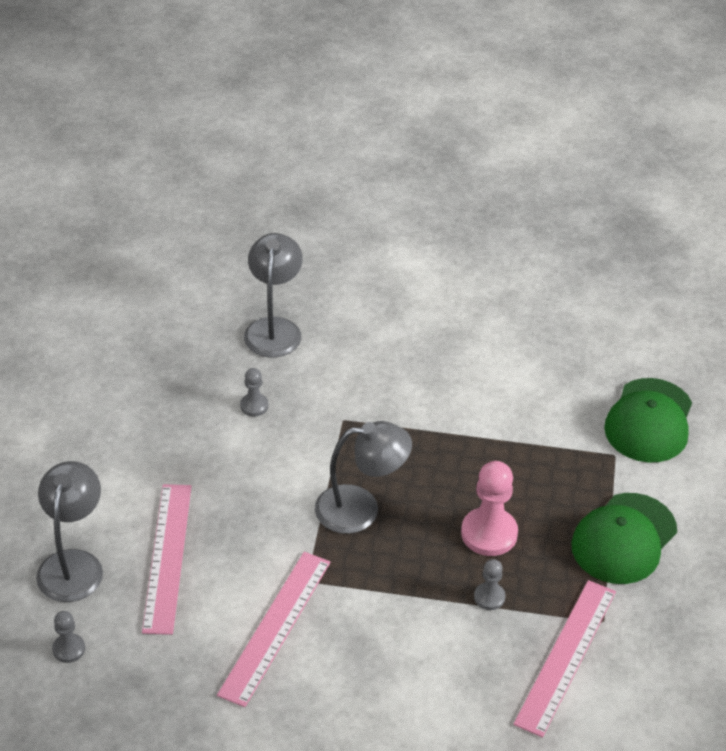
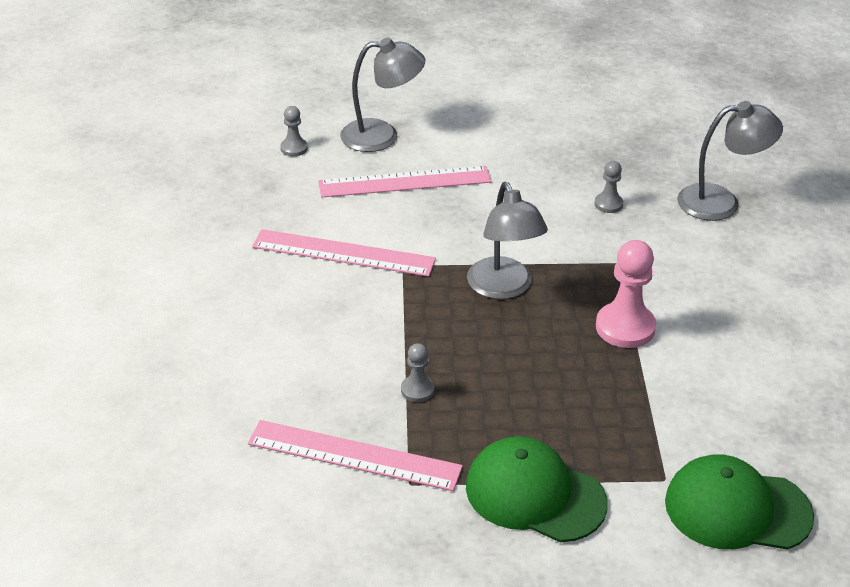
camera: 80 degrees right, 5 degrees down
(489, 533) = (503, 382): pink pawn -> pink pawn (625, 327)

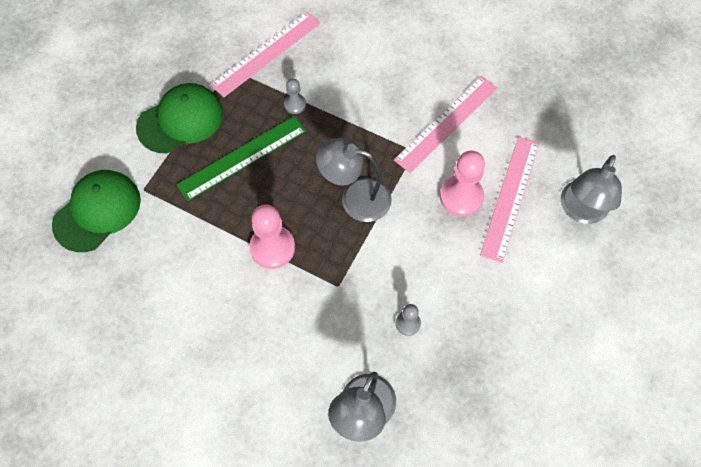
camera: 120 degrees right, 25 degrees up
(294, 148) = (590, 146): grey pawn -> none
(433, 214) = (461, 197): none -> pink pawn
(536, 405) = (242, 157): none -> green ruler

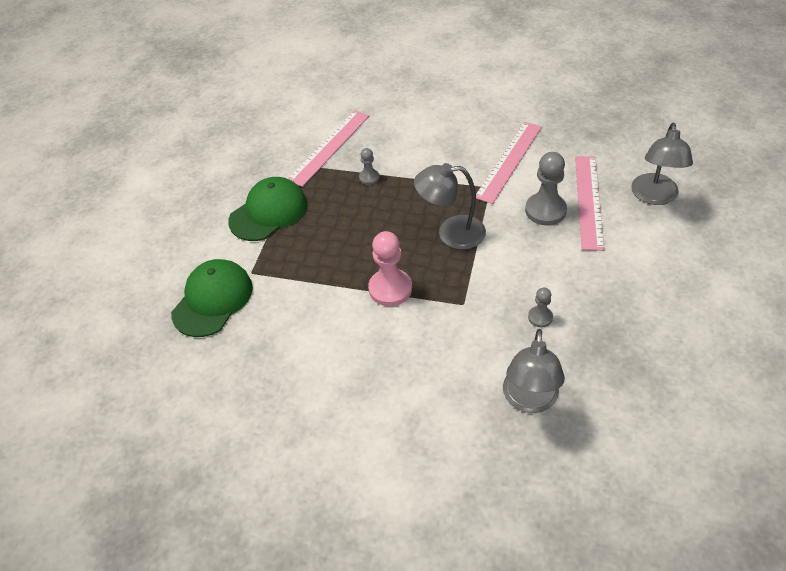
camera: 10 degrees left, 15 degrees down
(242, 157) = (336, 227): green ruler -> none
(461, 197) = (545, 210): pink pawn -> grey pawn

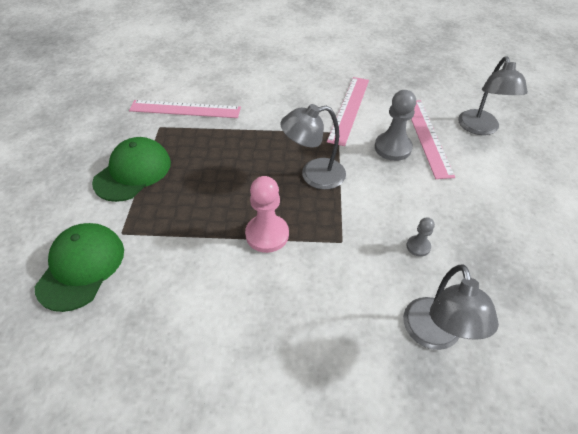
camera: 15 degrees left, 0 degrees up
(329, 147) = (185, 109): pink ruler -> pink ruler turned 75 degrees clockwise
(369, 177) = (226, 132): grey pawn -> none

